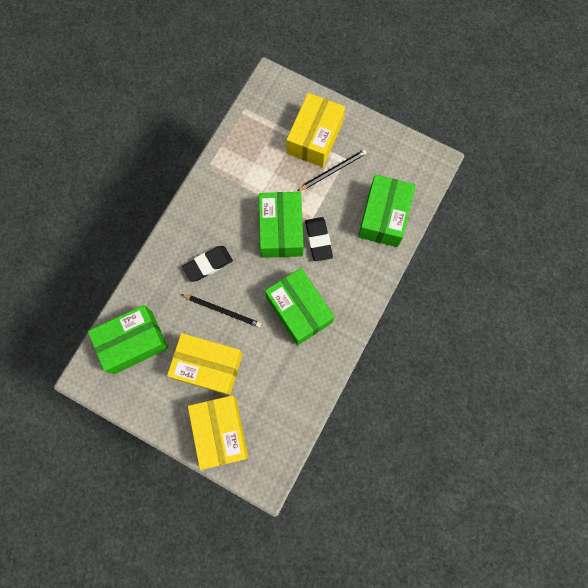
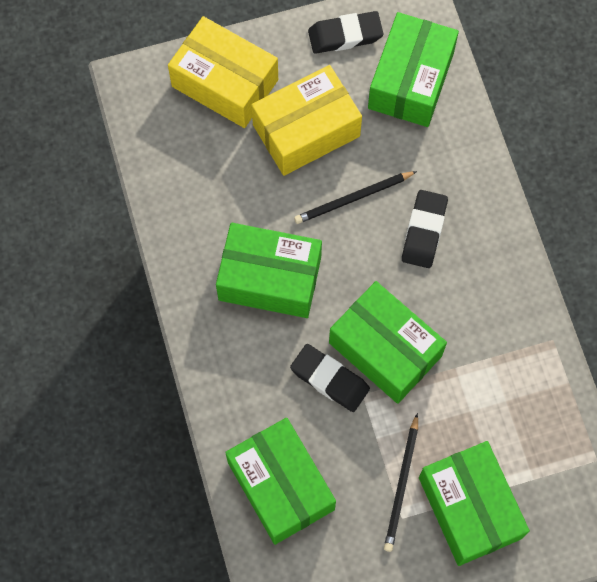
camera: 135 degrees right, 5 degrees down
(136, 398) = (345, 35): none -> black eraser
(315, 138) = (469, 508): yellow box -> green box

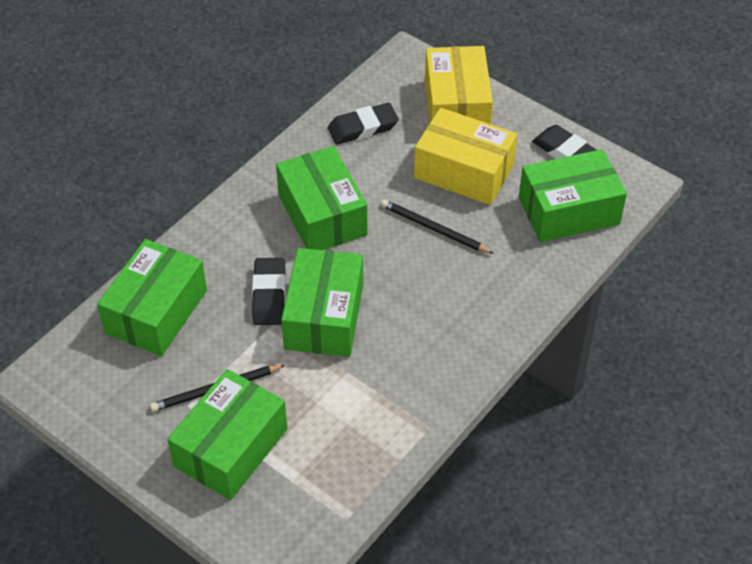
camera: 55 degrees right, 20 degrees down
(424, 231) = (448, 287): black eraser -> black eraser (363, 128)

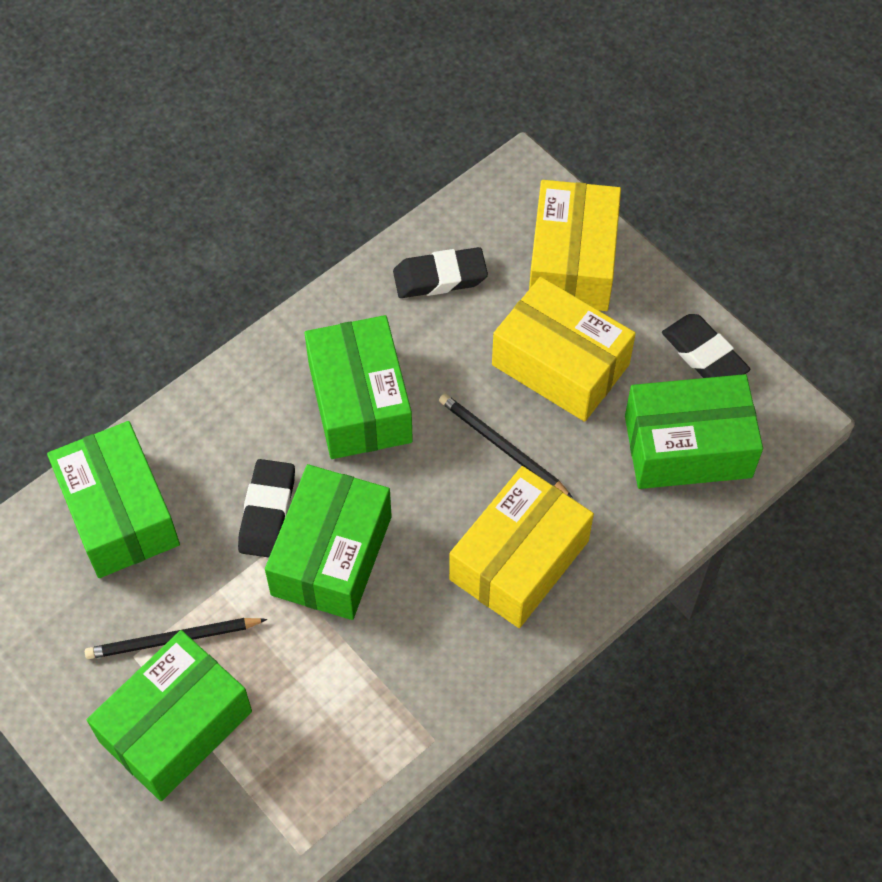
camera: 10 degrees right, 10 degrees up
(156, 312) = (119, 513): green box -> green box turned 60 degrees counterclockwise
(464, 300) = (519, 560): none -> yellow box

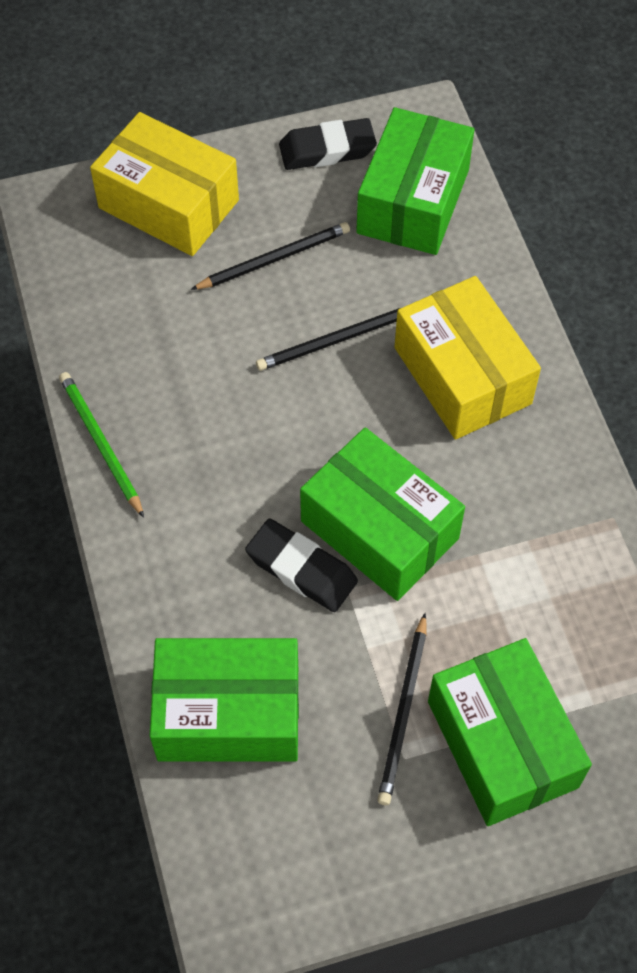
camera: 65 degrees left, 0 degrees up
(313, 320) = (101, 443): none -> green pencil
(360, 402) = (221, 439): green box -> none
(440, 277) = (118, 315): black eraser -> none
(560, 364) = (274, 259): yellow box -> black pencil

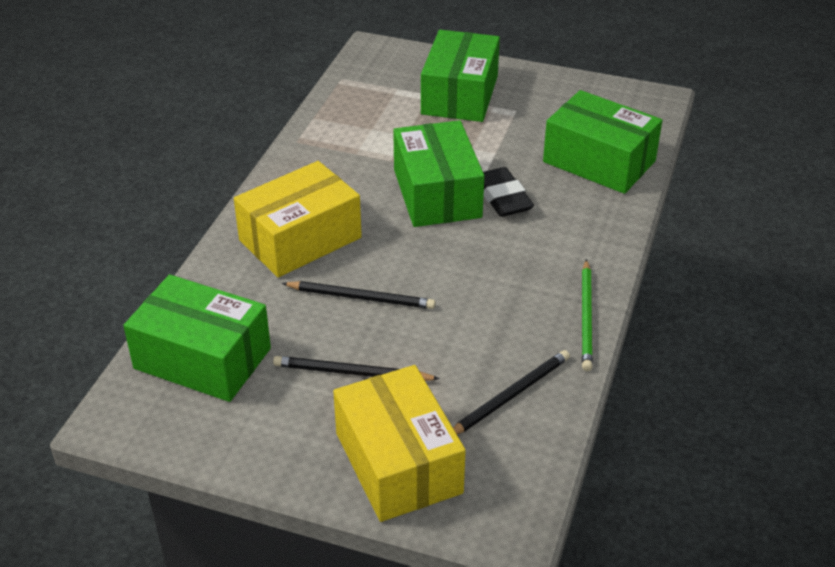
camera: 145 degrees left, 20 degrees down
(327, 150) = (221, 435): black eraser -> none
(403, 712) = (500, 124): black pencil -> black pencil (510, 396)
(413, 201) = (202, 358): green box -> green box turned 60 degrees clockwise
(462, 375) = (300, 239): yellow box -> yellow box turned 45 degrees clockwise

